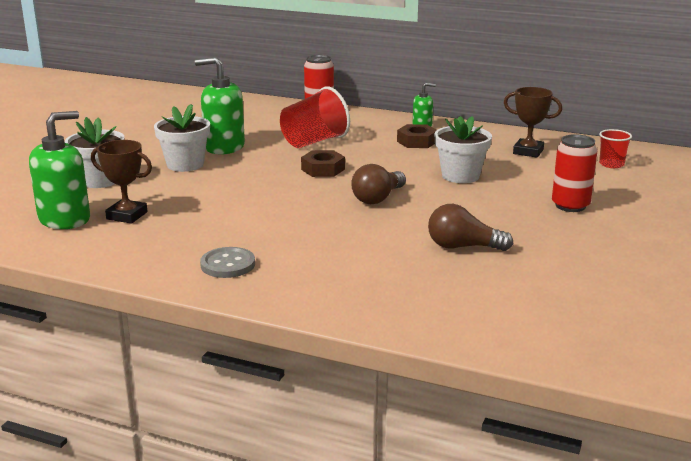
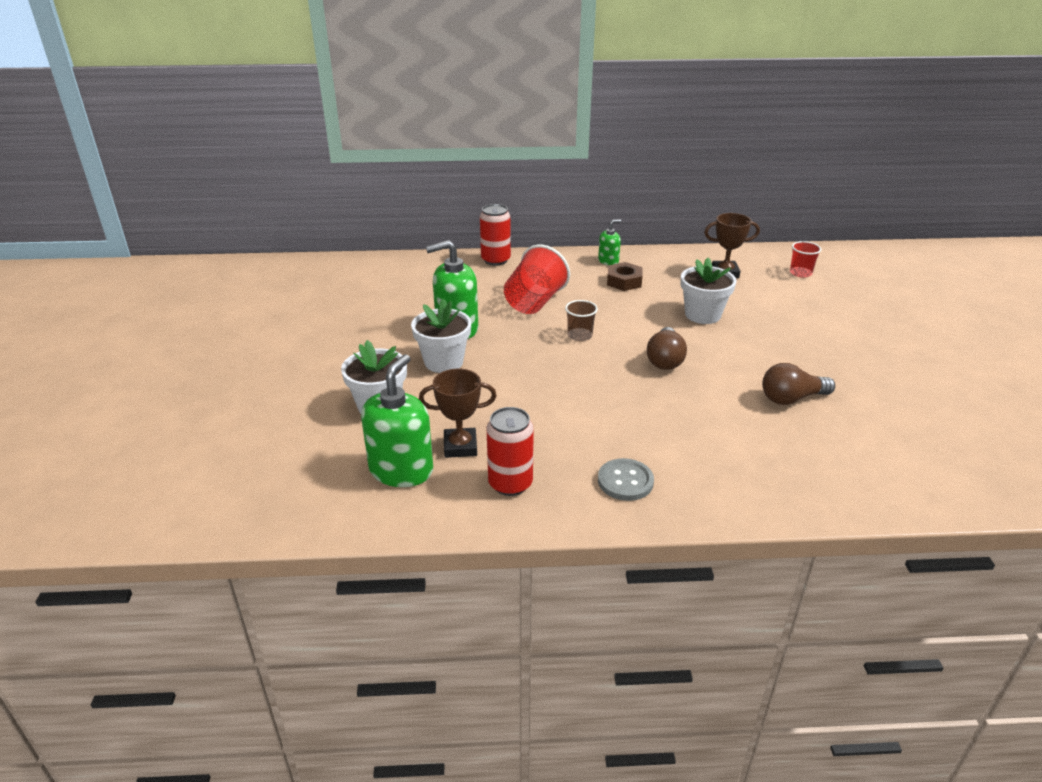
camera: 25 degrees left, 10 degrees up
(323, 169) = (580, 336): brown nut -> brown cup
(570, 206) = (819, 328): red can -> red can (510, 483)

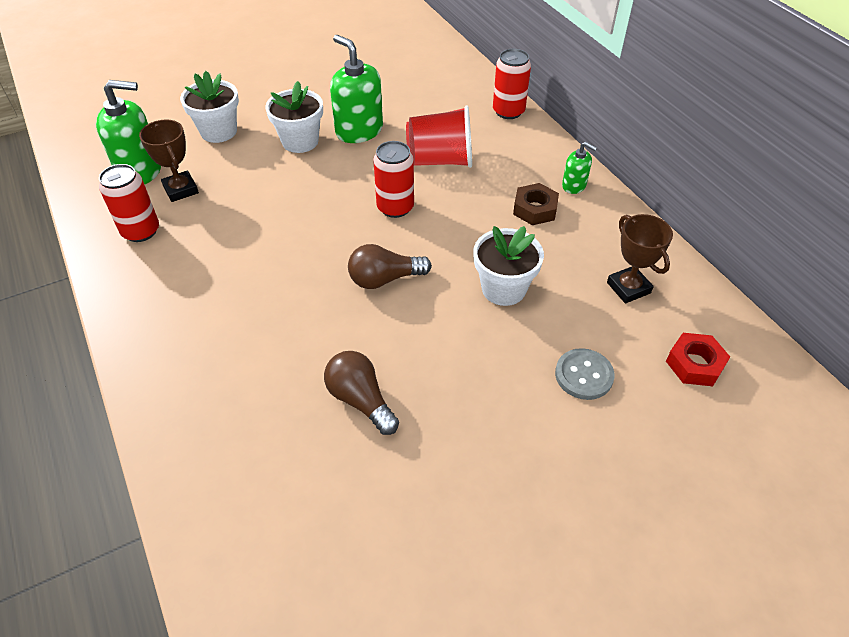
camera: 65 degrees right, 15 degrees up
(580, 336) = (395, 207): brown cup -> red can
(625, 481) = (165, 298): grey button -> grey button (584, 375)
(800, 273) = (695, 364): red cup -> red nut

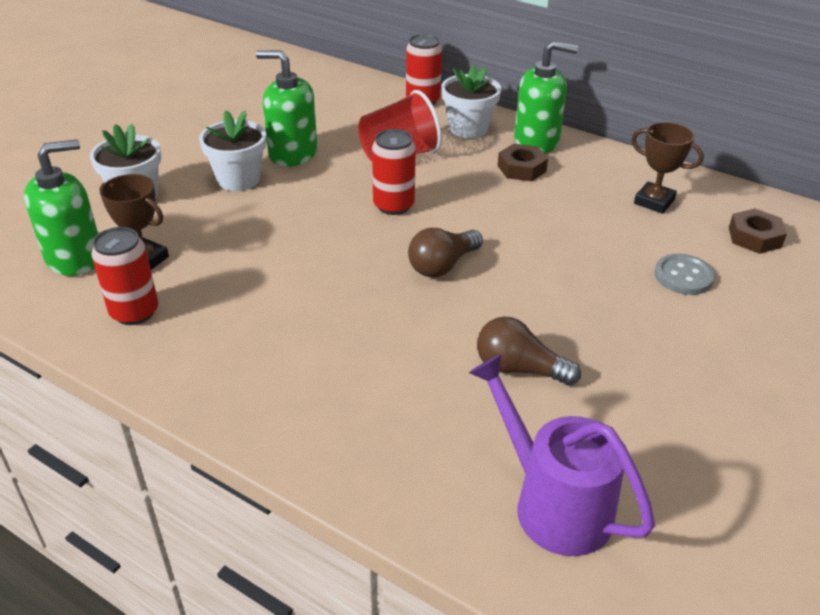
camera: 30 degrees left, 10 degrees down
(281, 529) = (552, 503): none -> purple watering can
(503, 289) = (556, 236): white flower pot -> white flower pot (468, 128)
(574, 186) = (536, 141): green soap dispenser -> green soap dispenser, size x1.91
(695, 364) = (754, 237): red nut -> brown nut

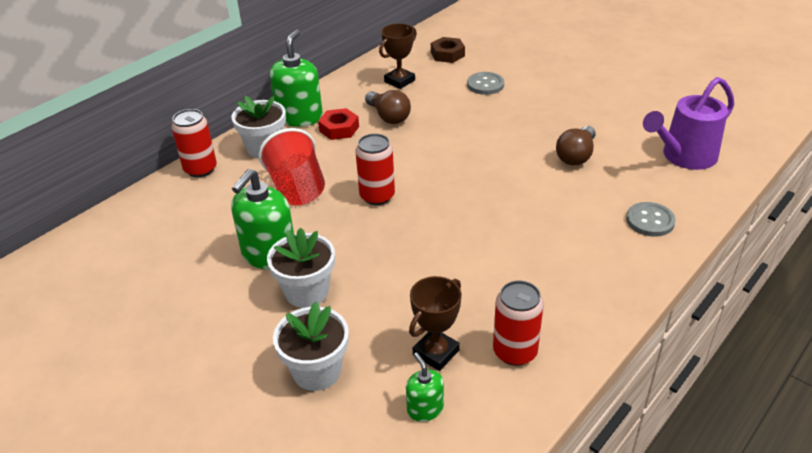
camera: 80 degrees left, 0 degrees up
(75, 257) = (425, 409): green soap dispenser -> green soap dispenser, size x0.52
(369, 442) = (650, 221): none -> grey button
(442, 265) = (464, 177): brown light bulb -> brown light bulb (388, 117)
(521, 168) = (339, 129): brown nut -> red nut

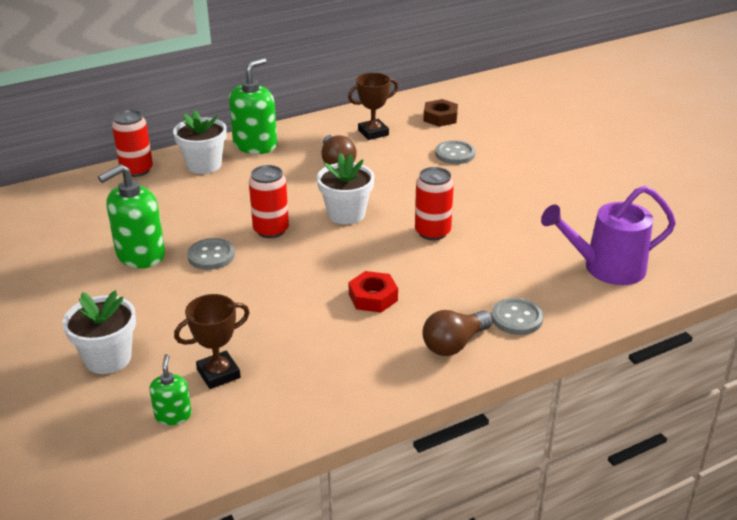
camera: 20 degrees right, 5 degrees down
(297, 189) = (205, 206): red cup -> none
(306, 292) = (148, 293): white flower pot -> white flower pot (346, 214)
(339, 129) = (283, 163): red nut -> red nut (373, 297)
(339, 237) = (211, 256): none -> grey button
(515, 352) = (288, 394): red can -> red can (432, 232)
(576, 156) = (492, 240): brown light bulb -> brown light bulb (454, 344)

